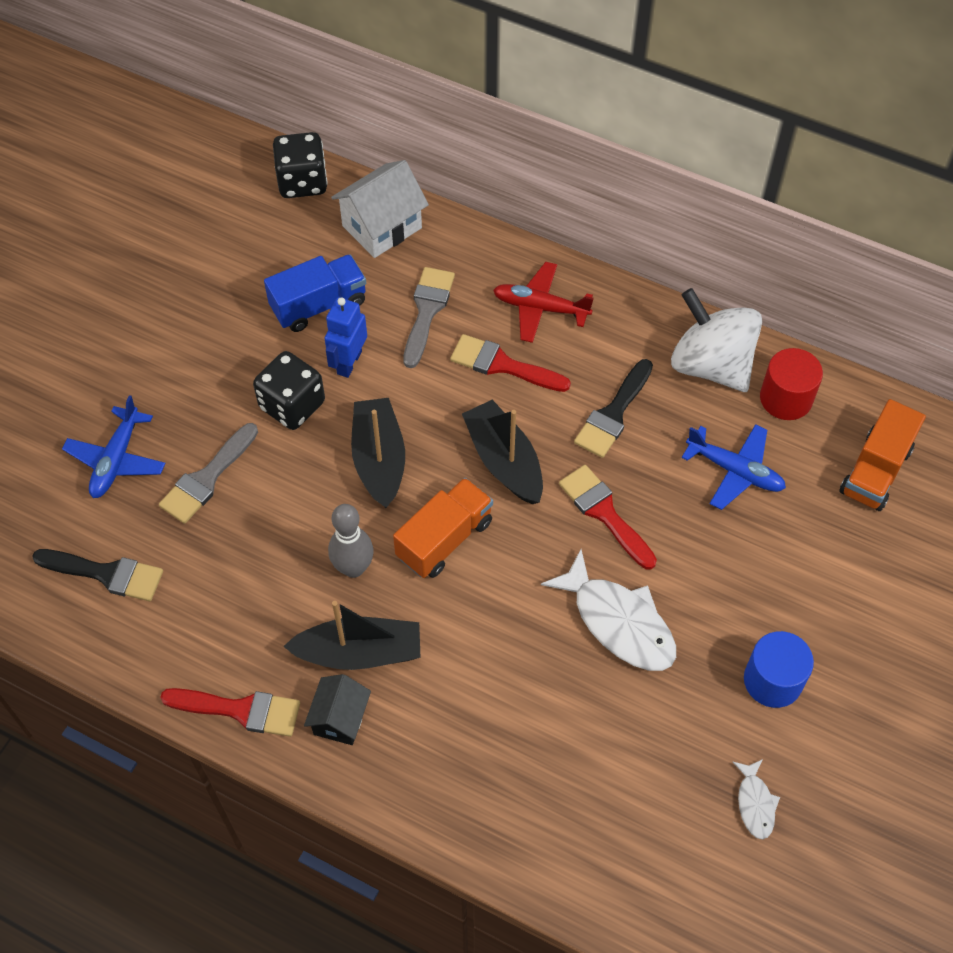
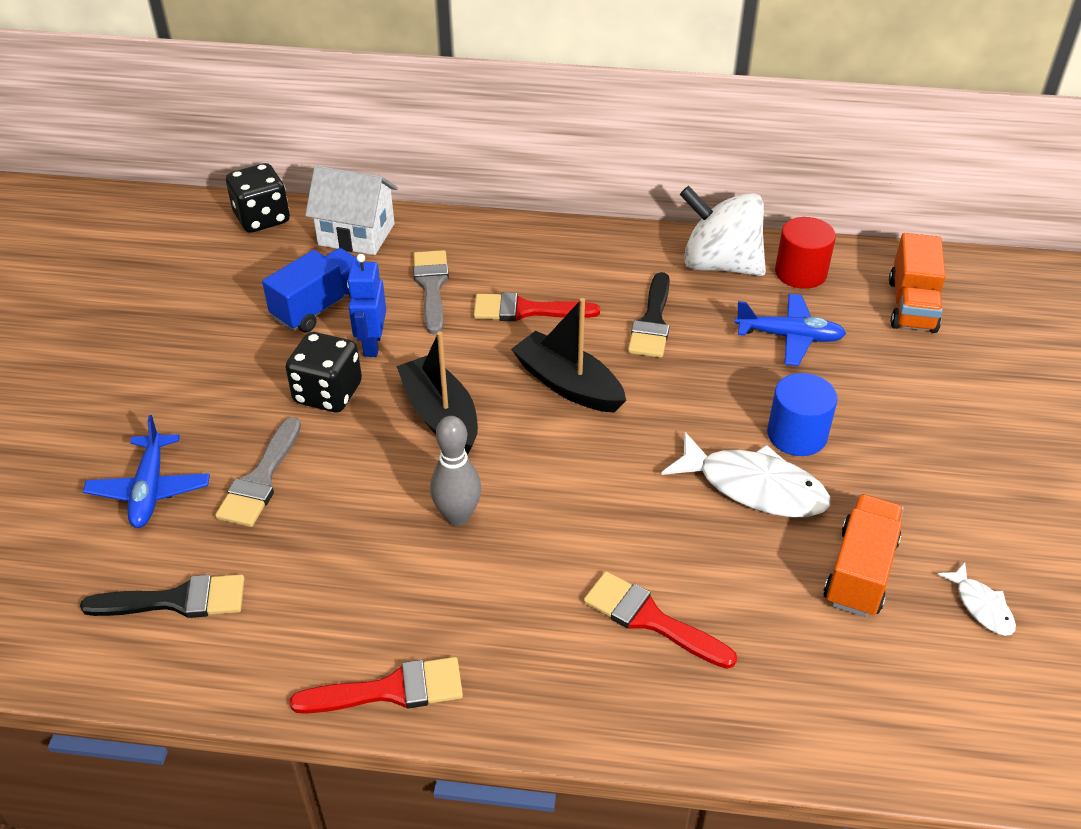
camera: 20 degrees left, 15 degrees down
(340, 719) = (509, 663): black house -> none
(359, 652) = (500, 593): black boat -> none
(382, 227) = (356, 234): white house -> white house turned 75 degrees clockwise
(444, 539) = (541, 465): orange truck -> orange truck (859, 572)
(540, 308) = (540, 260): red plane -> none
(605, 513) = (689, 401): red brush -> red brush (651, 619)
(772, 680) = (929, 493): blue cylinder -> blue cylinder (797, 435)

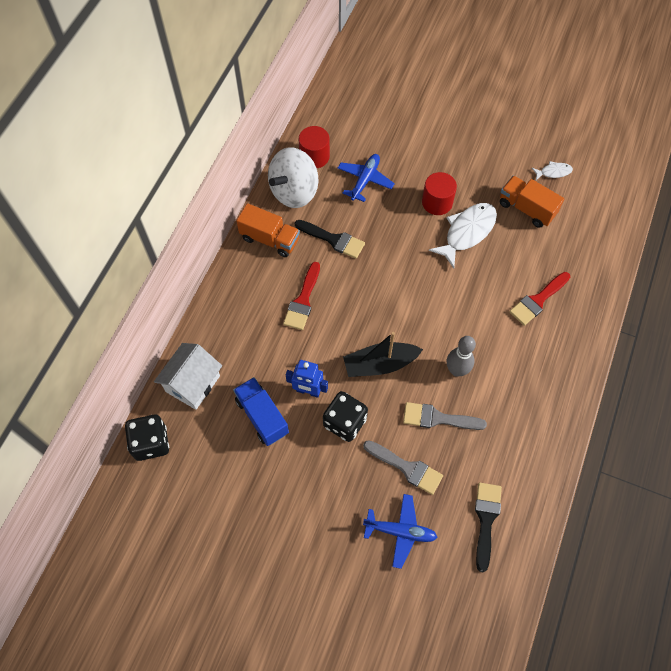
camera: 75 degrees left, 20 degrees up
(390, 690) = (559, 421): red brush -> none
(432, 287) = (264, 348): grey brush -> grey brush (438, 418)
(568, 385) = (372, 294): black boat -> none
(797, 435) = (437, 202): blue cylinder -> red cylinder
(912, 305) = (357, 118): orange truck -> orange truck (270, 239)

